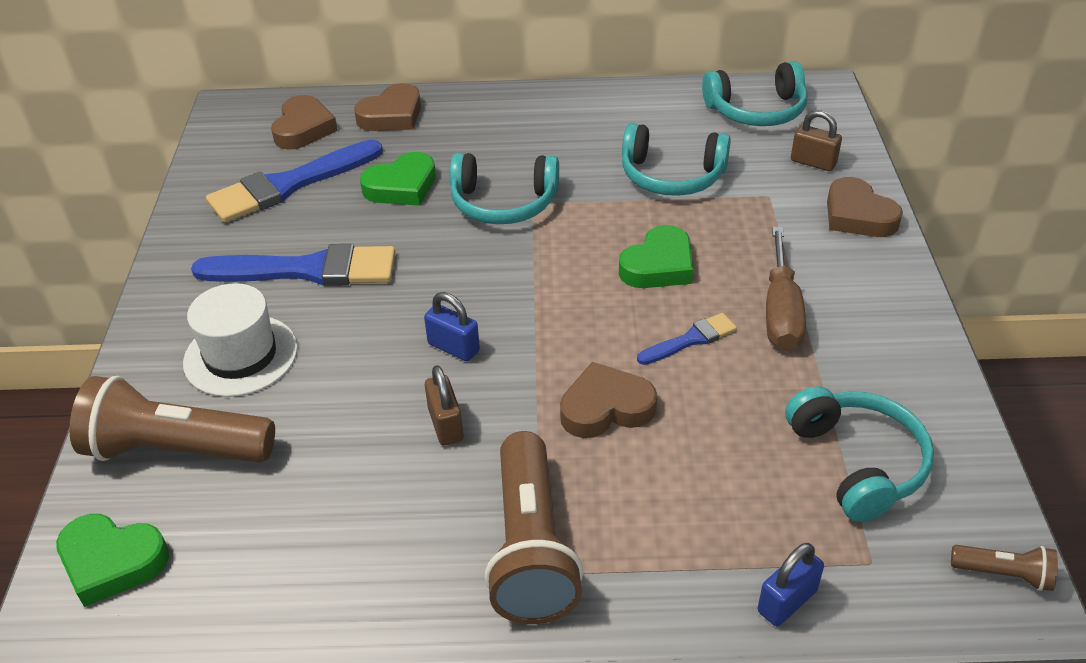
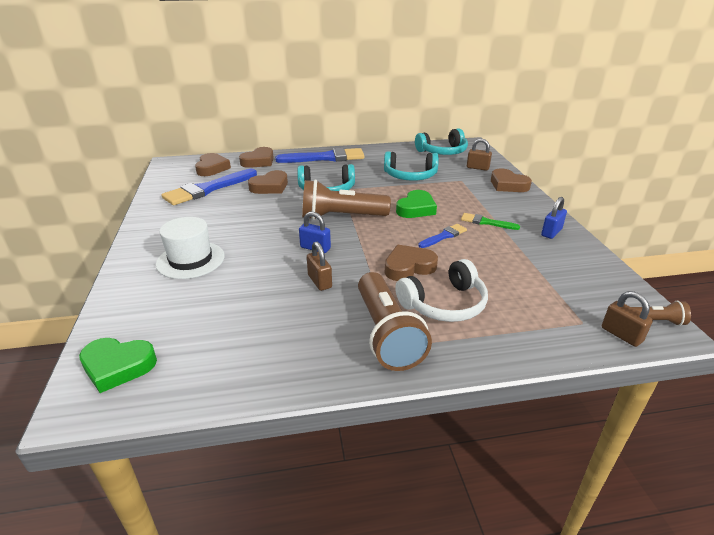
camera: 10 degrees left, 10 degrees down
(176, 449) = (156, 306): brown flashlight -> brown flashlight (341, 217)
(307, 270) = (224, 222): blue brush -> blue brush (325, 158)
(401, 186) = (270, 187): green heart -> brown heart
(644, 496) = (444, 304): none -> white headphones
(781, 312) = (486, 222): brown screwdriver -> green brush
(787, 601) = (545, 345): blue padlock -> blue padlock (551, 232)
(857, 463) = (553, 280): turquoise headphones -> none
(929, 595) = (621, 335): none -> brown padlock

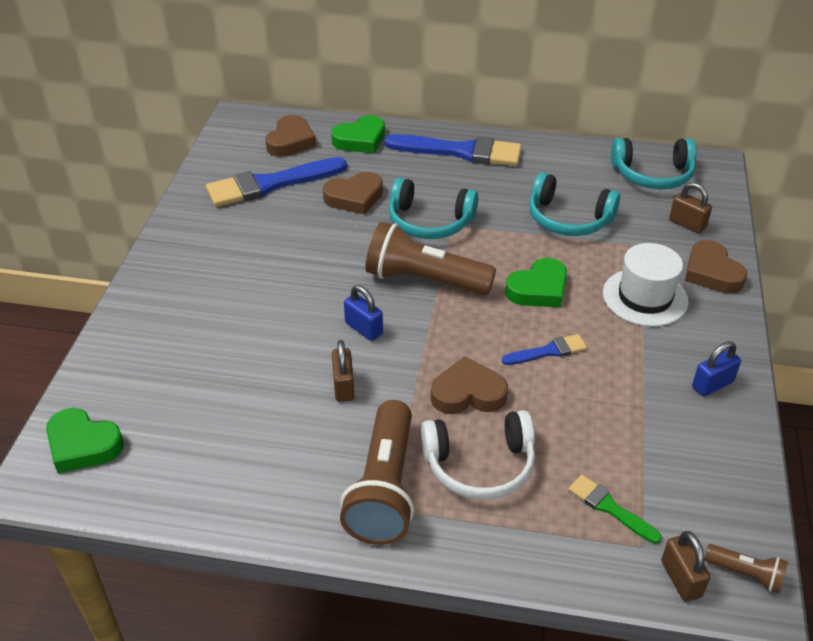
camera: 20 degrees right, 10 degrees up
(190, 260) = (205, 310): white hat -> white hat (645, 297)
(259, 161) = (360, 140): brown heart -> green heart
(486, 222) = (626, 341): green brush -> green brush (610, 508)

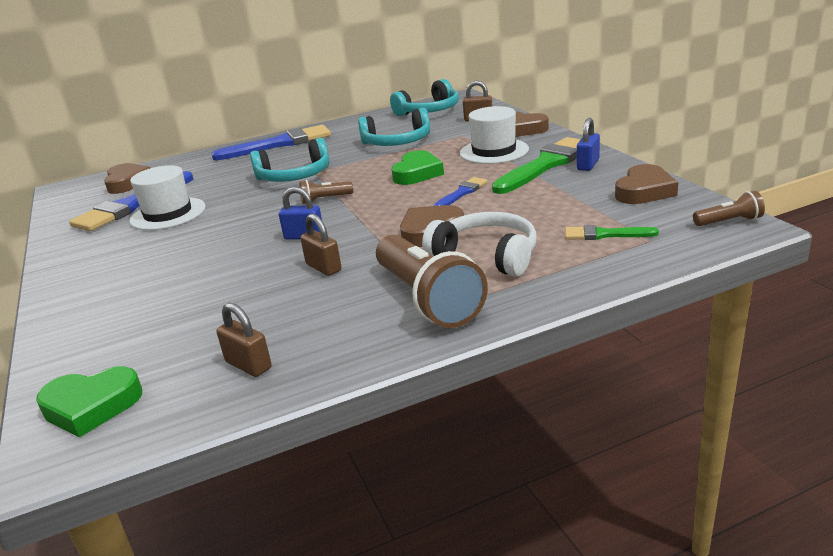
camera: 30 degrees left, 15 degrees down
(288, 217) = (168, 214): none -> white hat
(354, 197) = (217, 187): brown heart -> brown heart (644, 191)
(360, 140) = (190, 164): green heart -> none
(424, 280) = (325, 199): brown flashlight -> brown flashlight, size x0.46
(480, 465) = (486, 256): white headphones -> white headphones turned 105 degrees counterclockwise
(671, 356) = (546, 165): none -> green brush
(681, 579) = (696, 241): brown padlock -> brown padlock (248, 365)

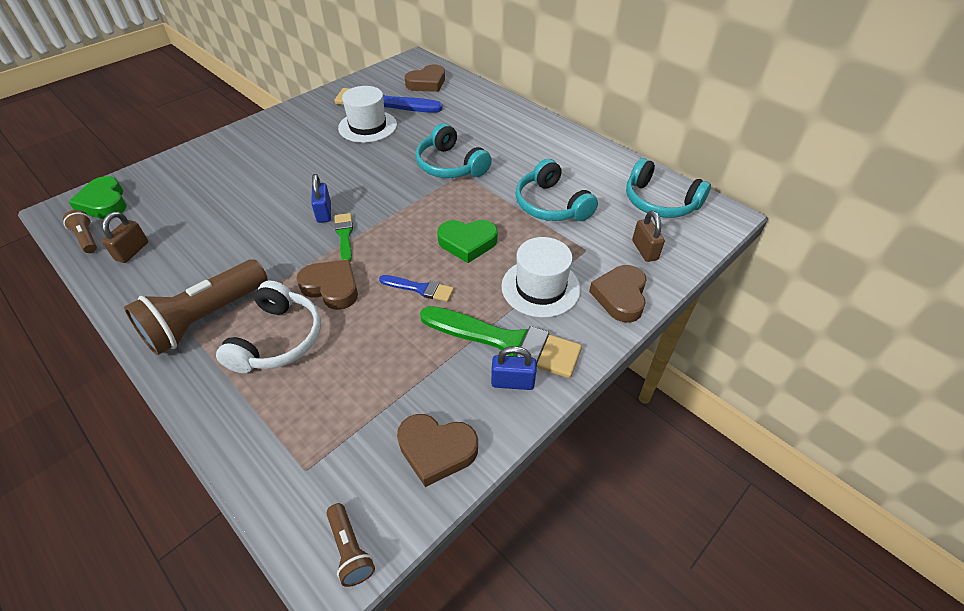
camera: 65 degrees right, 20 degrees up
(279, 144) = (528, 129): blue brush -> none
(323, 267) = (267, 242): brown padlock -> none
(325, 199) = (399, 200): brown flashlight -> brown flashlight (87, 238)
(604, 234) = (319, 425): green brush -> green brush (344, 235)

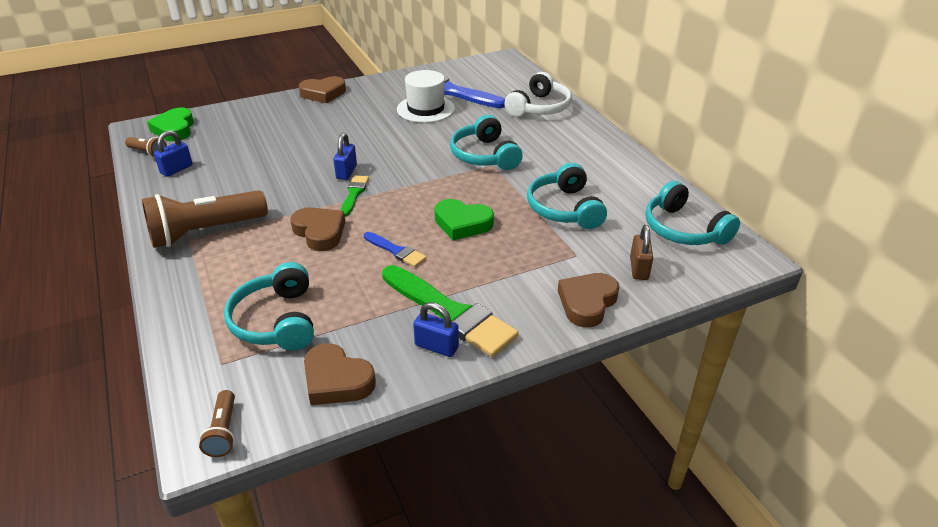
camera: 20 degrees right, 10 degrees down
(87, 238) = (148, 153): brown flashlight -> brown flashlight turned 135 degrees clockwise
(132, 251) = (176, 169): brown padlock -> blue padlock
(277, 339) = (253, 261): white headphones -> white headphones (539, 107)
(339, 401) = (277, 321): none -> turquoise headphones
(427, 83) = (503, 81): brown heart -> brown heart (323, 93)
(540, 287) = (510, 276): white hat -> none

